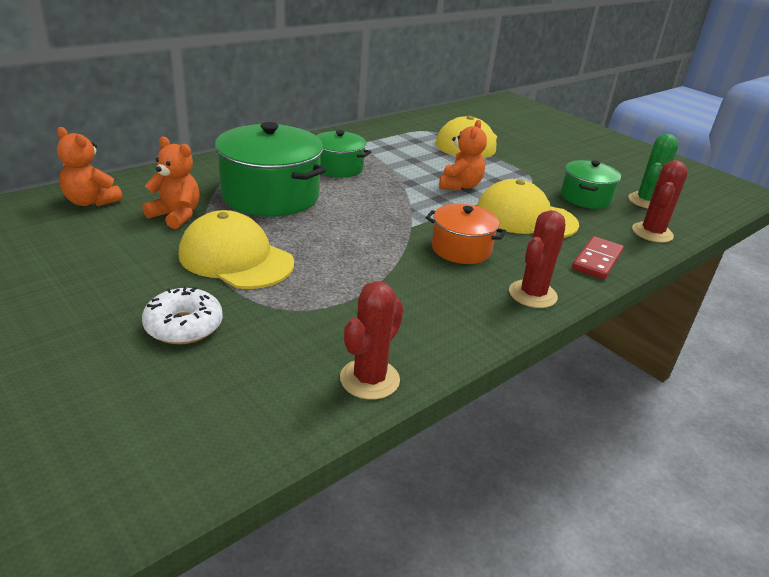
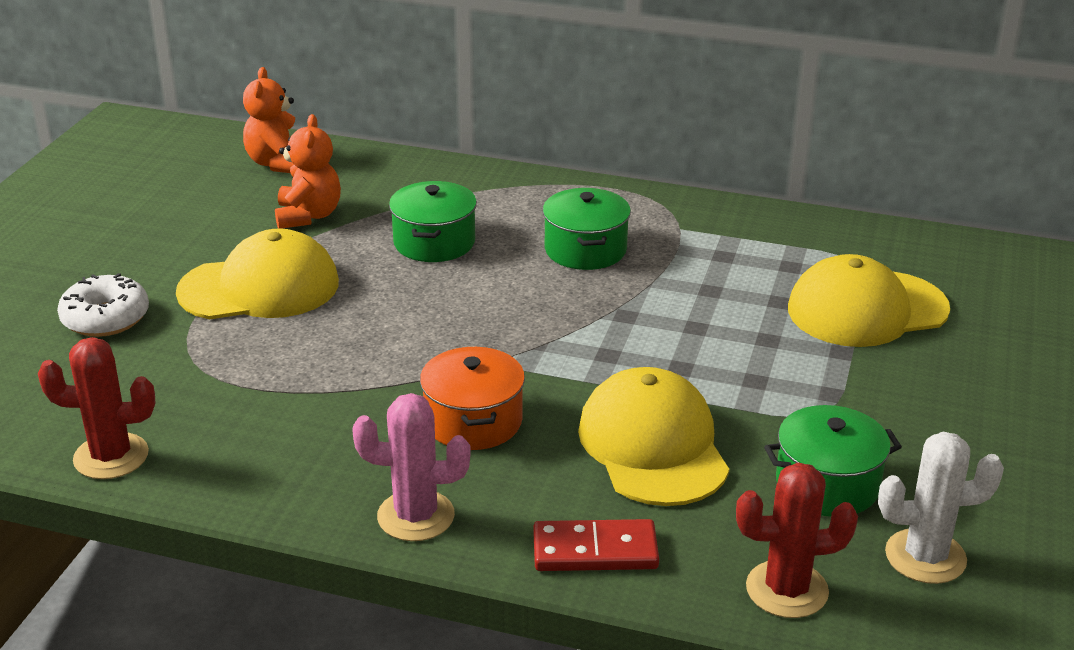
camera: 60 degrees right, 0 degrees up
(236, 258) = (259, 287): yellow cap -> yellow cap turned 75 degrees clockwise
(270, 195) = (434, 242): green pot -> green pot, size x0.57
(460, 186) = (680, 356): orange teddy bear -> none
(532, 294) = (416, 516): red cactus -> pink cactus
(646, 201) = (925, 557): green cactus -> white cactus

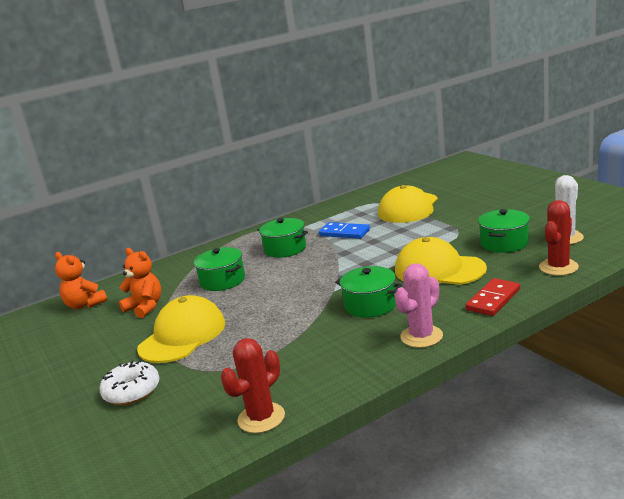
camera: 45 degrees left, 10 degrees down
(473, 421) = (370, 305): orange pot -> green pot
(698, 282) = (344, 233): none -> blue domino

